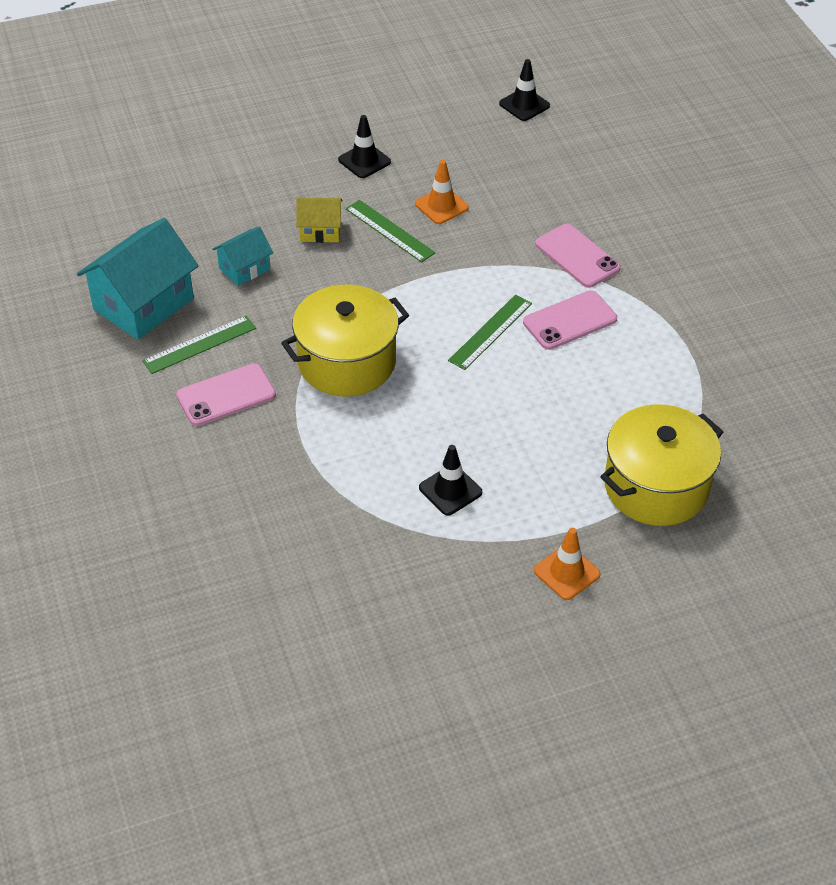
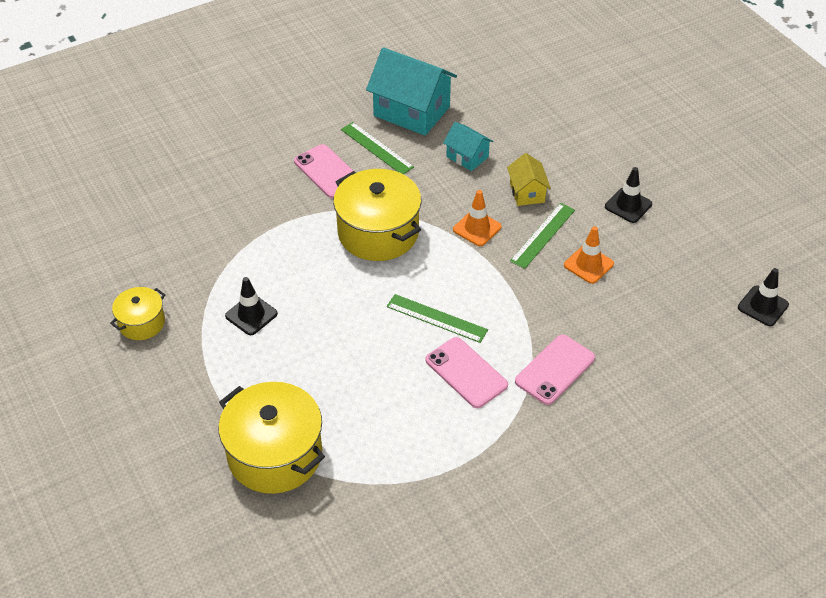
camera: 80 degrees right, 0 degrees up
(439, 599) = (141, 323): none -> yellow pot
(566, 572) = (173, 399): orange traffic cone -> orange traffic cone (477, 228)

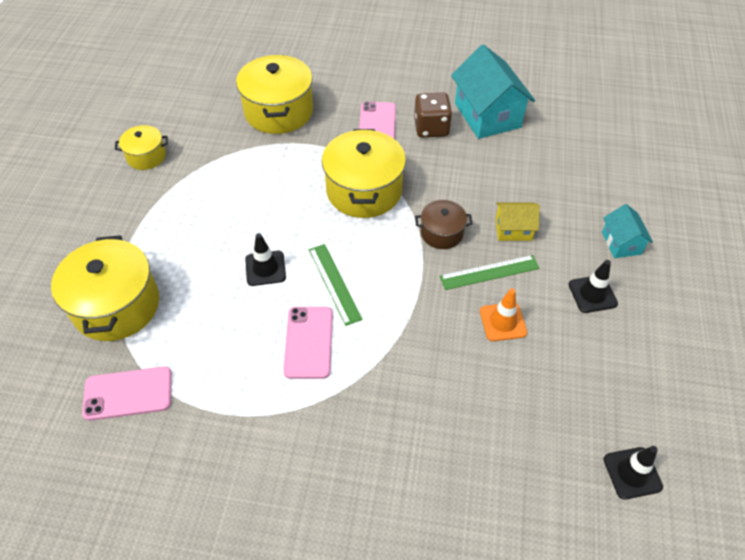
camera: 40 degrees right, 5 degrees up
(222, 210) = (279, 111): none -> yellow pot
(251, 315) = (215, 195): black traffic cone -> black traffic cone (265, 268)
(376, 148) = (431, 128): green ruler -> brown dice
(467, 157) = (494, 173): turquoise house -> turquoise house (621, 243)
(477, 228) = (441, 233): orange traffic cone -> brown pot
(527, 192) = (513, 229): yellow house -> yellow house turned 60 degrees clockwise
(555, 370) = (379, 391): pink phone -> pink phone (128, 393)

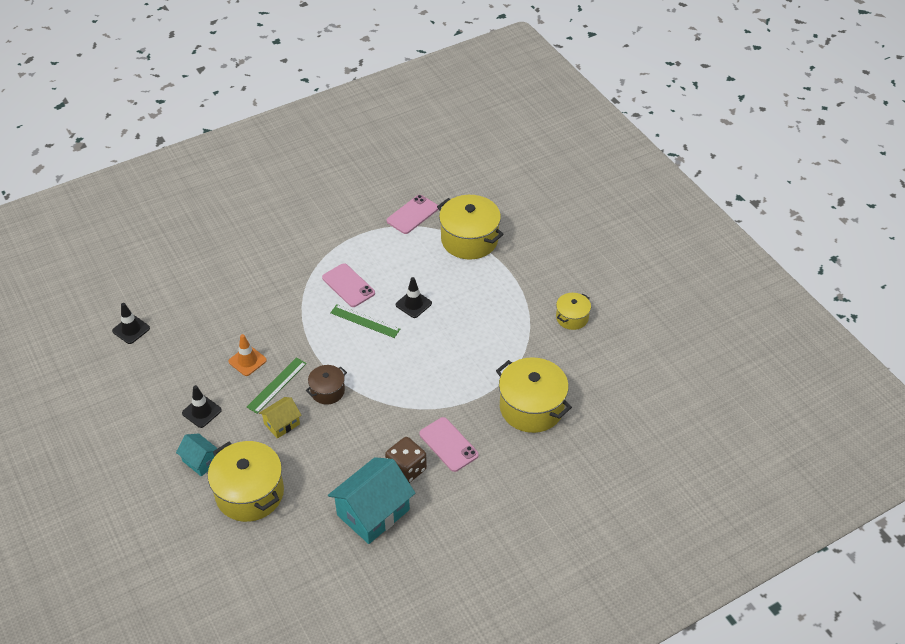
camera: 140 degrees right, 5 degrees down
(364, 190) = (405, 387): yellow pot -> yellow pot (249, 493)
(487, 115) = (373, 512): turquoise house -> turquoise house turned 75 degrees counterclockwise

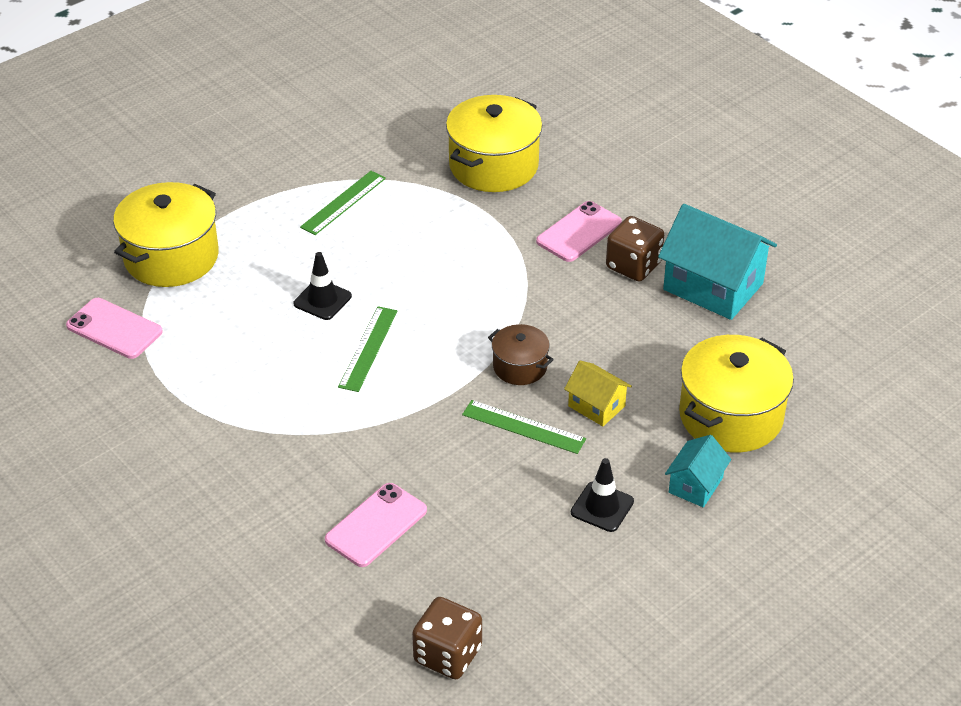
camera: 100 degrees left, 5 degrees down
(131, 329) = (447, 655): black traffic cone -> brown dice
(247, 361) = (483, 473): orange traffic cone -> none
(348, 285) = (292, 380): pink phone -> pink phone (376, 525)
(505, 322) = (343, 202): none -> green ruler
(572, 318) = (323, 142): yellow pot -> none

